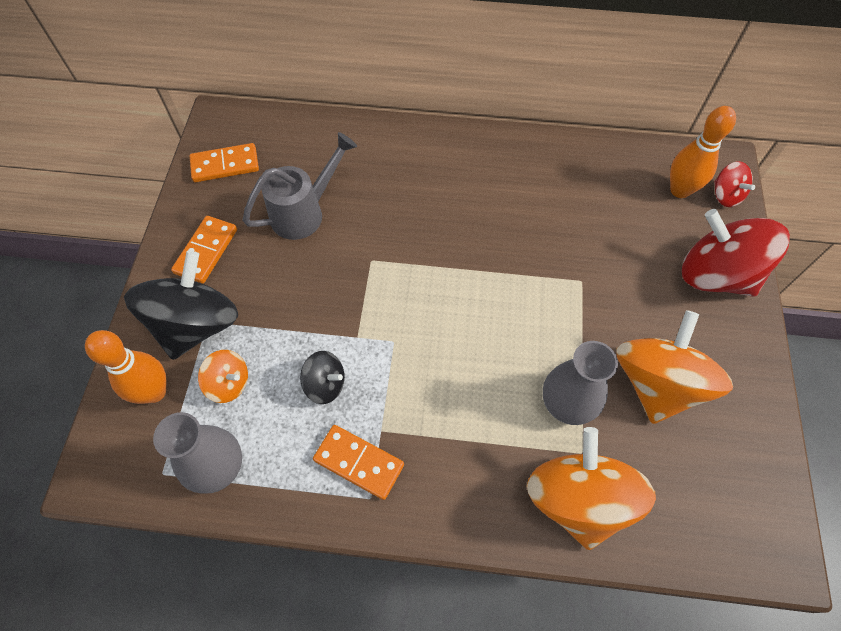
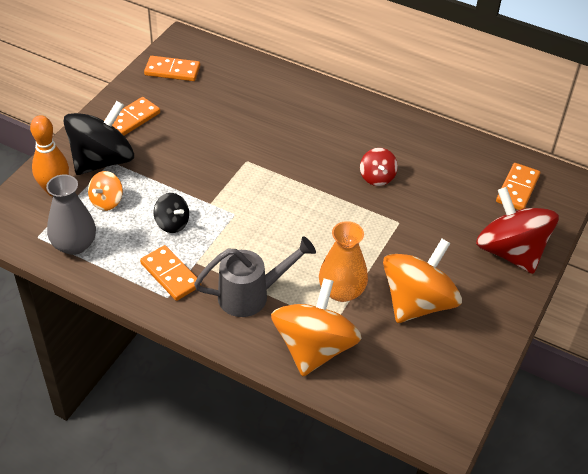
camera: 20 degrees right, 15 degrees down
(229, 383) = (107, 201): orange spinning top -> orange spinning top turned 75 degrees clockwise
(305, 212) = (214, 117): grey watering can -> grey watering can (252, 295)
(568, 402) = (341, 291): grey vase -> orange vase
(680, 190) = (517, 189): orange bowling pin -> orange domino
(725, 195) = (554, 203): red spinning top -> red spinning top (377, 177)

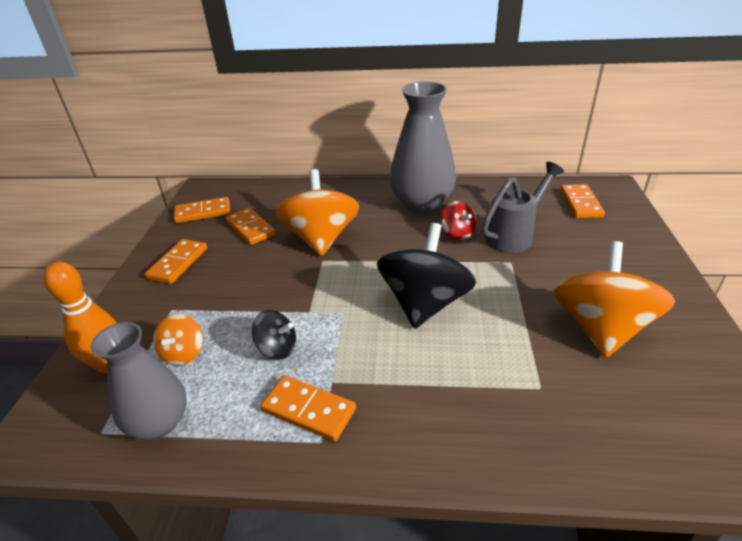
camera: 20 degrees left, 10 degrees down
(102, 160) = (160, 312): black spinning top -> black spinning top (425, 304)
(205, 104) = (251, 228): none -> orange domino
(252, 295) = (424, 394): grey watering can -> grey watering can (514, 235)
(314, 348) = (545, 428): orange spinning top -> orange spinning top (321, 238)
(341, 291) = (517, 348): orange vase -> none
(370, 132) = (422, 203): none -> grey vase
(510, 252) = (629, 251): red spinning top -> none

